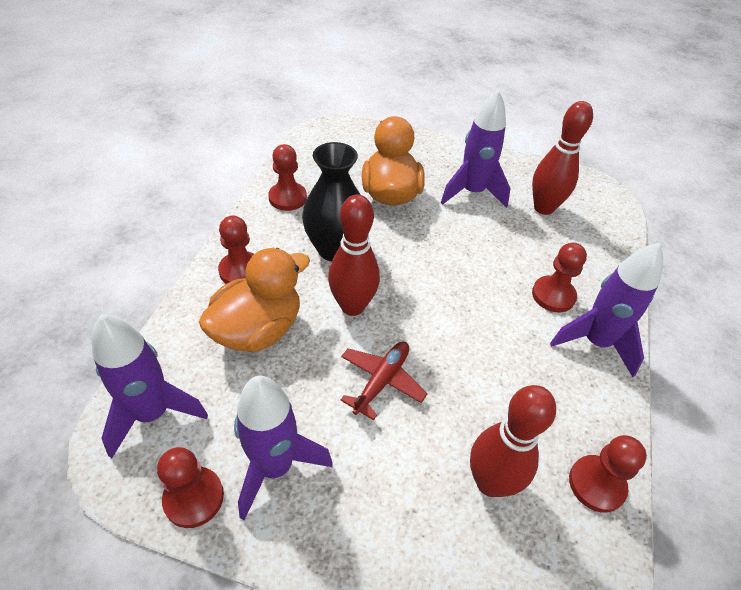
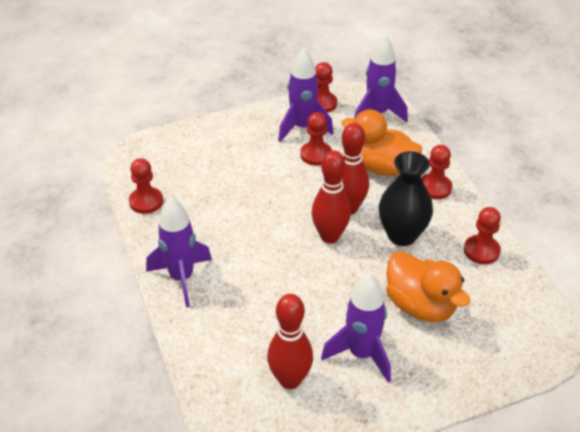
camera: 145 degrees right, 5 degrees down
(258, 329) = (381, 167): orange duck -> orange duck turned 105 degrees clockwise
(382, 381) = (291, 183): red plane -> none
(490, 482) = (200, 174): red bowling pin -> red bowling pin (330, 236)
(553, 295) = (229, 295): red pawn -> red pawn (316, 155)

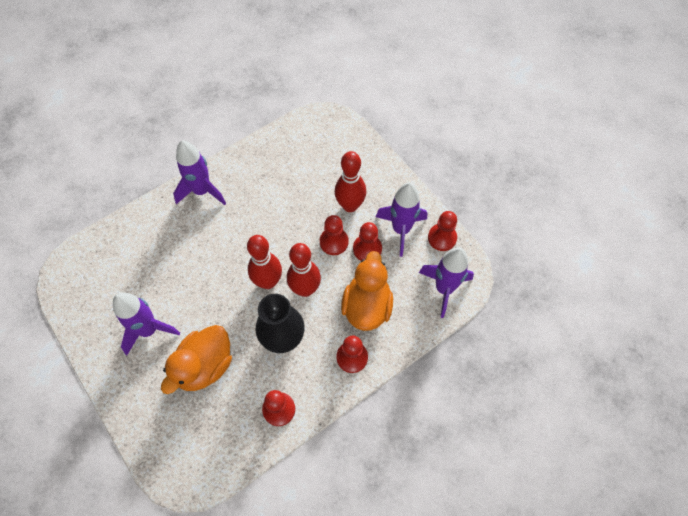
camera: 75 degrees right, 20 degrees up
(146, 201) = (275, 144): red pawn -> red pawn (334, 242)
(290, 380) = (119, 286): red bowling pin -> red bowling pin (350, 205)

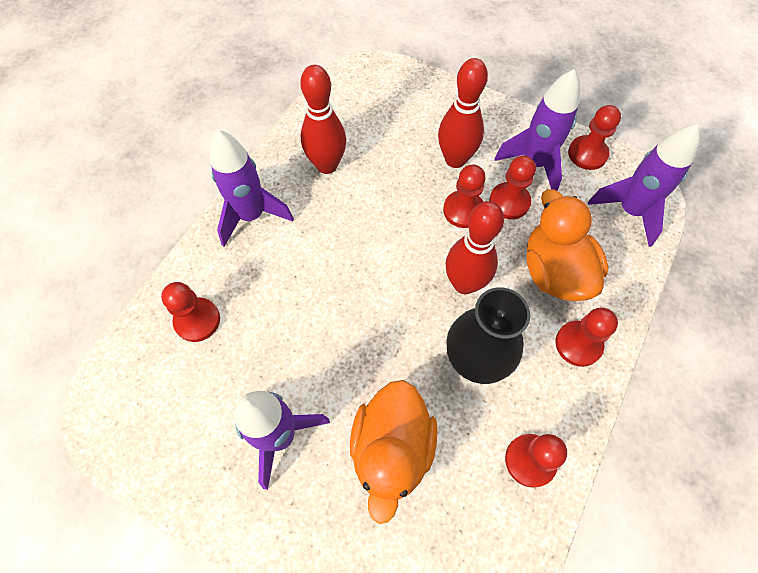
camera: 25 degrees left, 0 degrees up
(138, 243) = (197, 320): none -> red pawn
(268, 282) = (410, 295): red bowling pin -> red bowling pin (327, 165)

